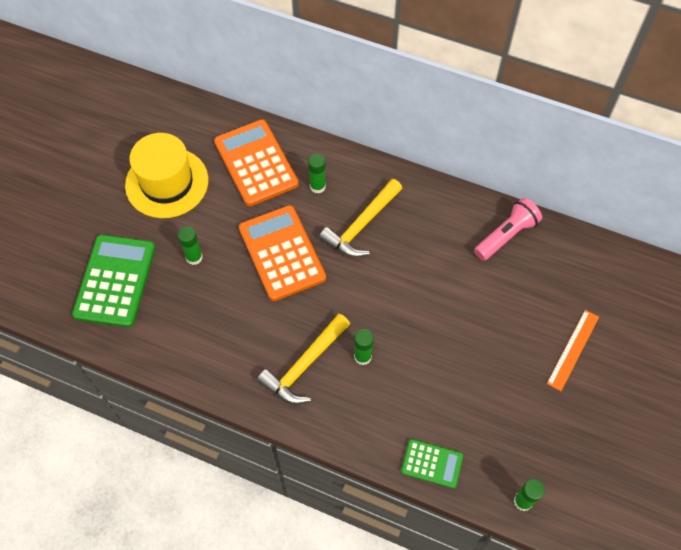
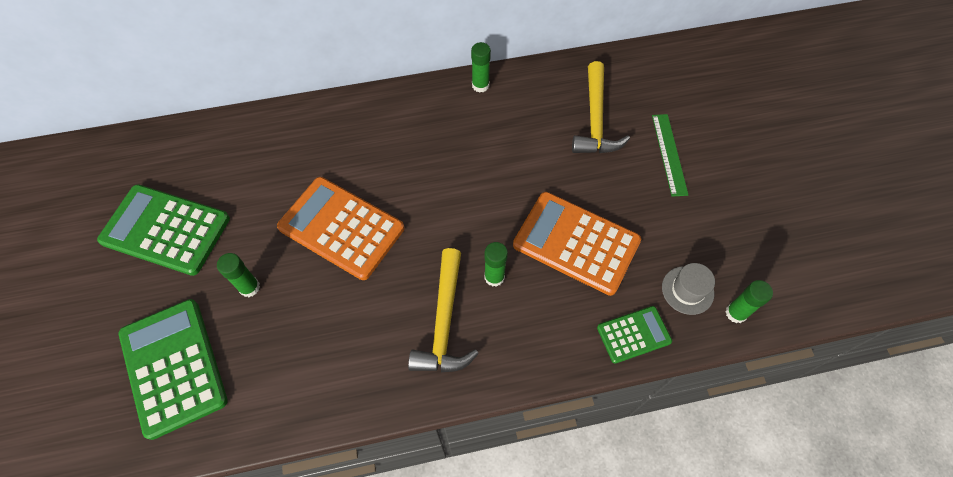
camera: 35 degrees left, 0 degrees up
(167, 182) = (165, 230): yellow hat -> green calculator
(256, 163) = (252, 158): orange calculator -> orange calculator (576, 243)
(317, 186) = (332, 145): green glue stick -> green glue stick (480, 85)
(361, 225) = (402, 157): yellow hammer -> yellow hammer (595, 120)
(499, 460) = (687, 290): none -> grey hat
(506, 235) = (539, 91): pink flashlight -> none
(573, 349) = (669, 154): orange ruler -> green ruler

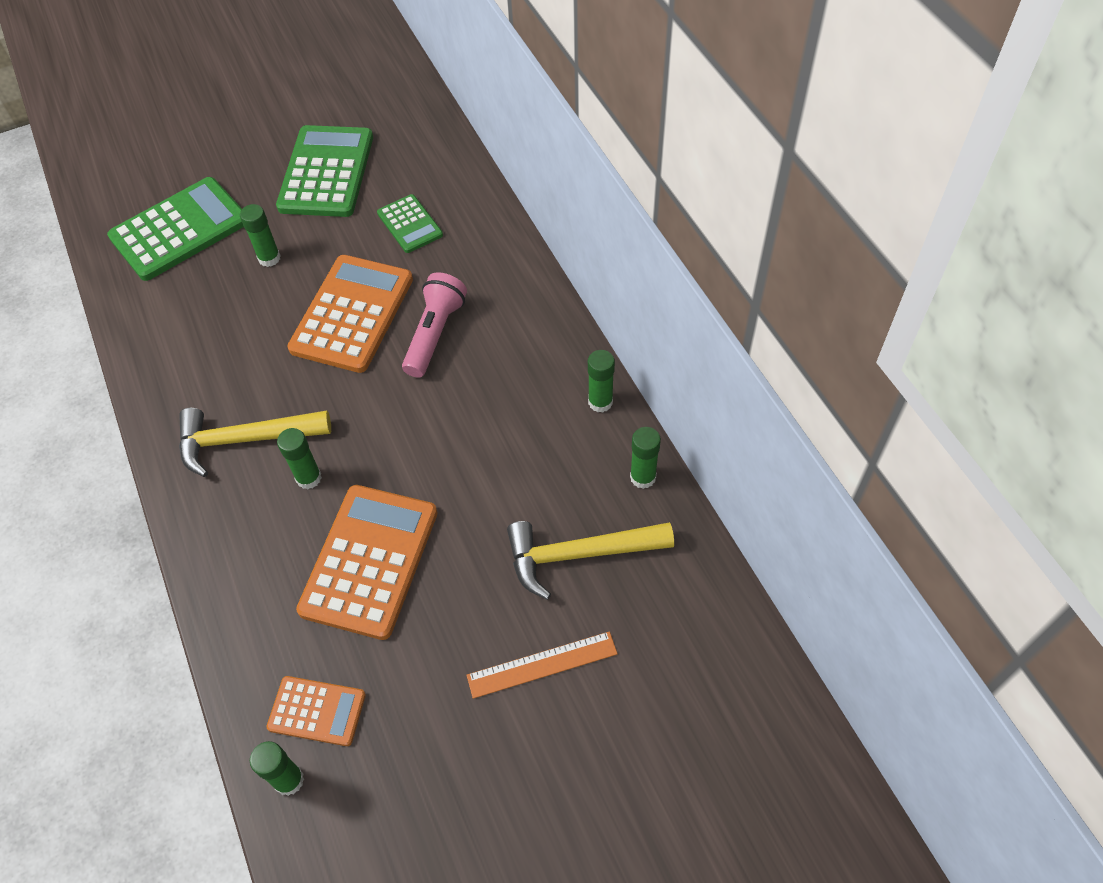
camera: 80 degrees right, 5 degrees down
(384, 173) = (434, 333): none -> pink flashlight
(545, 76) = (643, 477): none -> green glue stick
(633, 334) = (246, 648): green calculator -> green calculator (410, 224)
(669, 154) = (542, 664): green ruler -> orange ruler
(687, 290) = (317, 711): grey hat -> orange calculator

